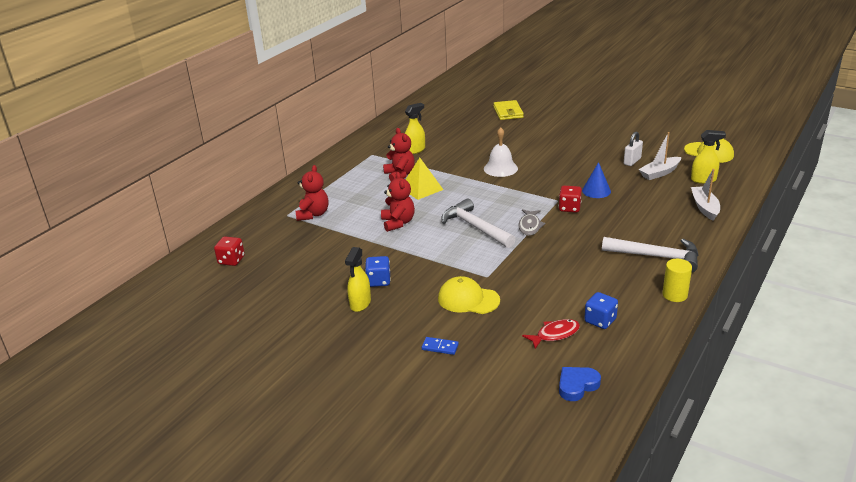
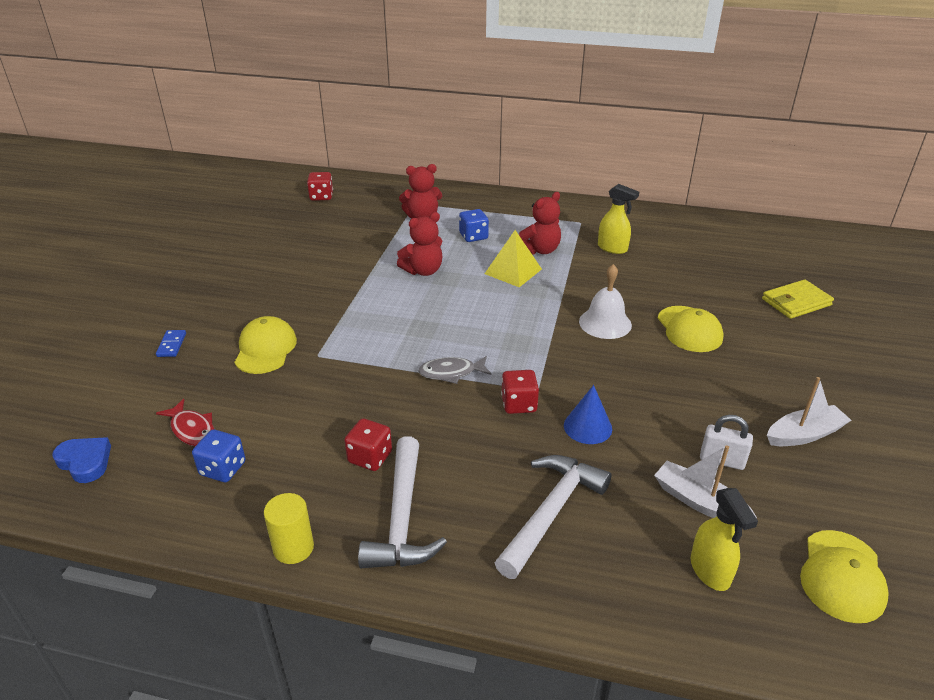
camera: 70 degrees right, 5 degrees up
(360, 304) = (252, 280): yellow spray bottle -> none
(378, 281) = (296, 282): blue dice -> blue dice (473, 236)
(475, 227) = (432, 328): white hammer -> white hammer (551, 512)
(519, 145) = (689, 329): none -> yellow cap
(603, 263) = (370, 457): none -> red dice
(704, 207) = (596, 577): white boat -> white boat (804, 434)

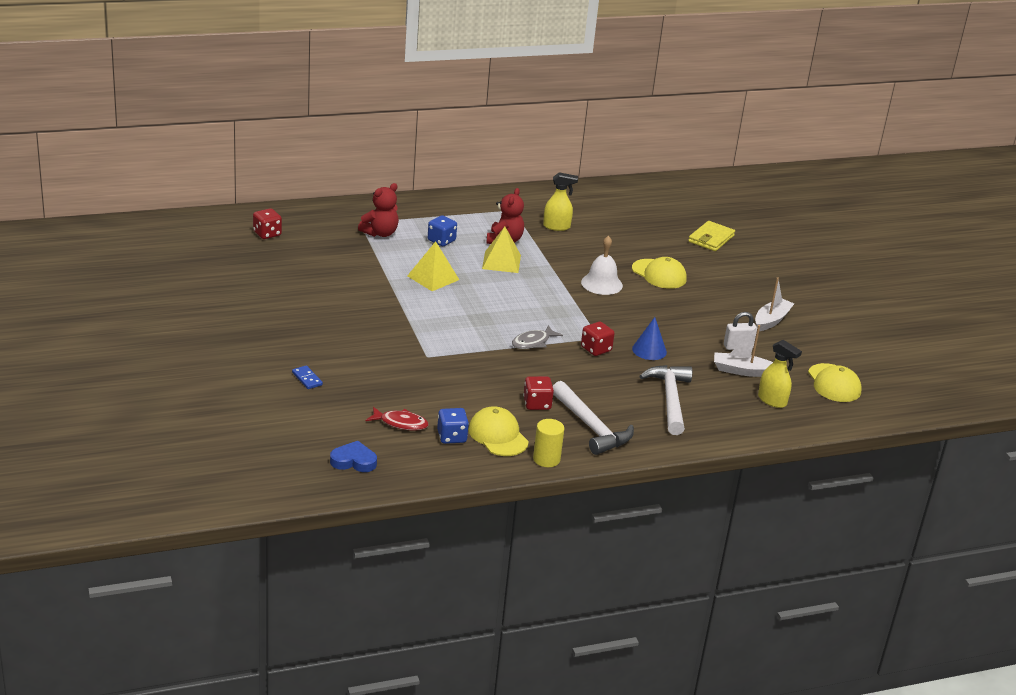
camera: 35 degrees left, 5 degrees down
(265, 349) = (383, 362): yellow cap -> yellow cap (498, 435)
(423, 271) = (433, 277): red teddy bear -> yellow pyramid

